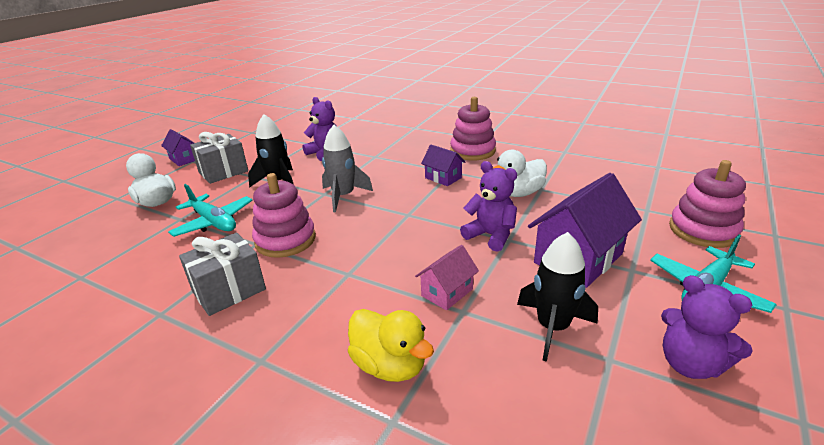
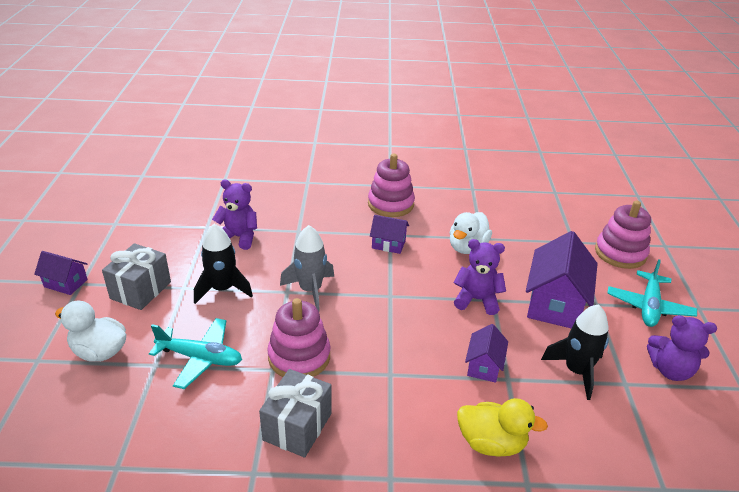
camera: 30 degrees left, 5 degrees up
(447, 292) = (484, 366): pink house -> purple house

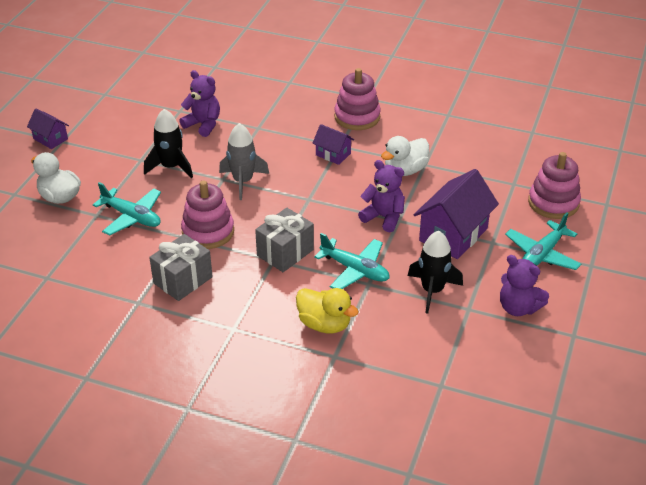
camera: 20 degrees right, 5 degrees up
(141, 290) = (106, 155): grey gift -> grey gift (285, 252)
(484, 366) = (355, 270): purple house -> turquoise plane

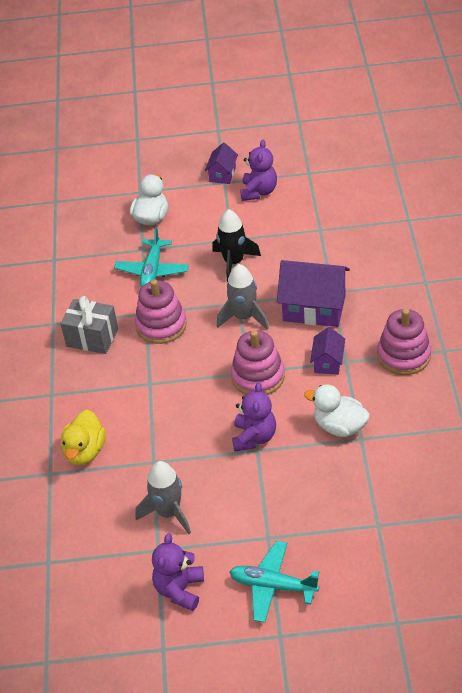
camera: 70 degrees right, 5 degrees up
(203, 124) = (309, 254): purple teddy bear -> purple teddy bear (259, 192)
(285, 252) = (163, 387): grey gift -> none
(355, 270) = (166, 445): turquoise plane -> none
(432, 290) = (168, 513): black rocket -> grey rocket
(453, 234) = (260, 501): purple house -> purple house (314, 308)
(553, 203) = (367, 571): pink stacking toy -> pink stacking toy (258, 376)

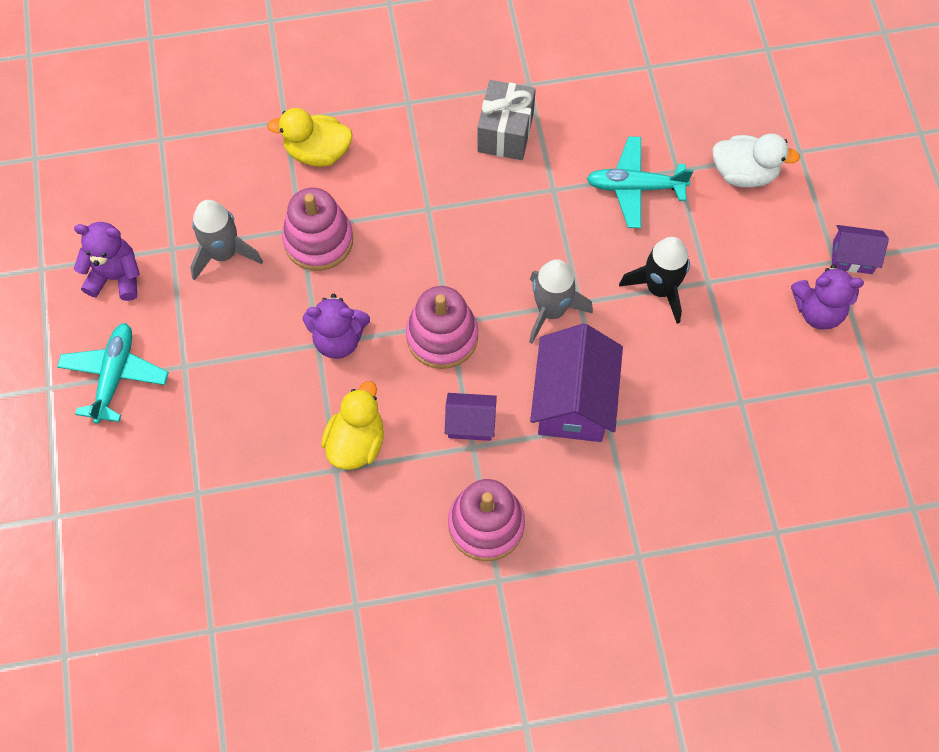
camera: 80 degrees right, 20 degrees up
(161, 325) = (531, 210): pink stacking toy -> pink stacking toy (318, 240)
(339, 426) = (356, 442): white duck -> yellow duck

